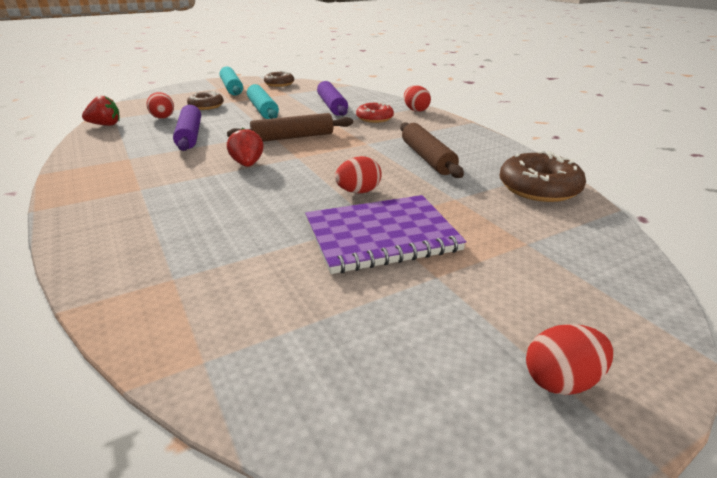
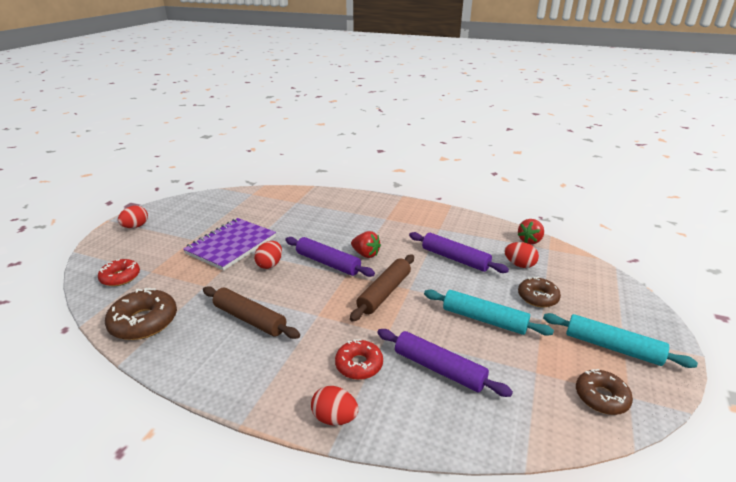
camera: 140 degrees right, 0 degrees up
(297, 171) = (328, 263): none -> purple rolling pin
(578, 251) = (120, 277): none -> red donut

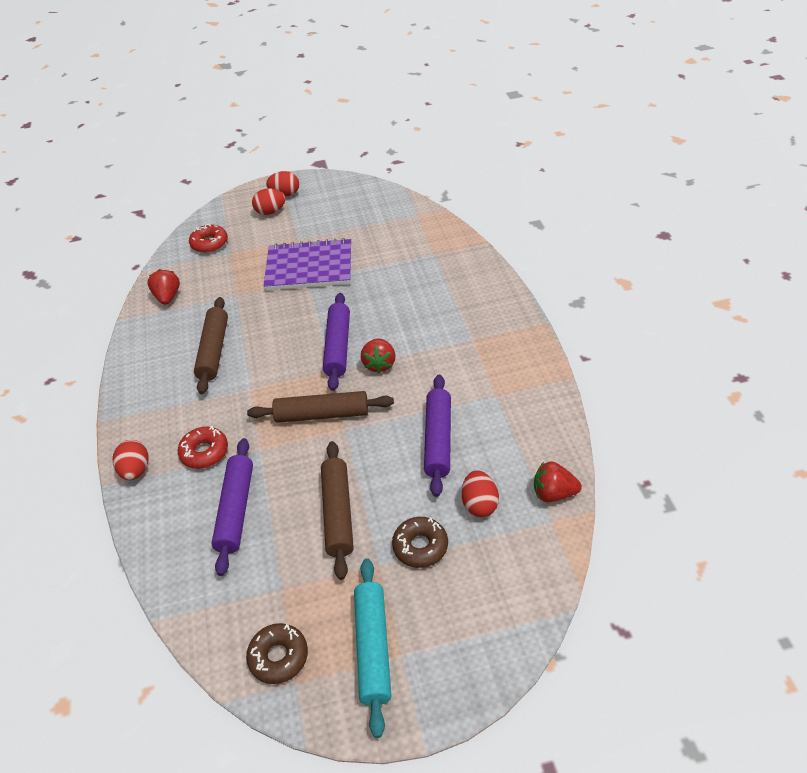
camera: 60 degrees right, 15 degrees up
(144, 322) = (167, 297): brown donut -> red strawberry
(270, 264) = (301, 311): red egg -> red egg (270, 212)
(484, 319) = (338, 513): turquoise rolling pin -> brown rolling pin

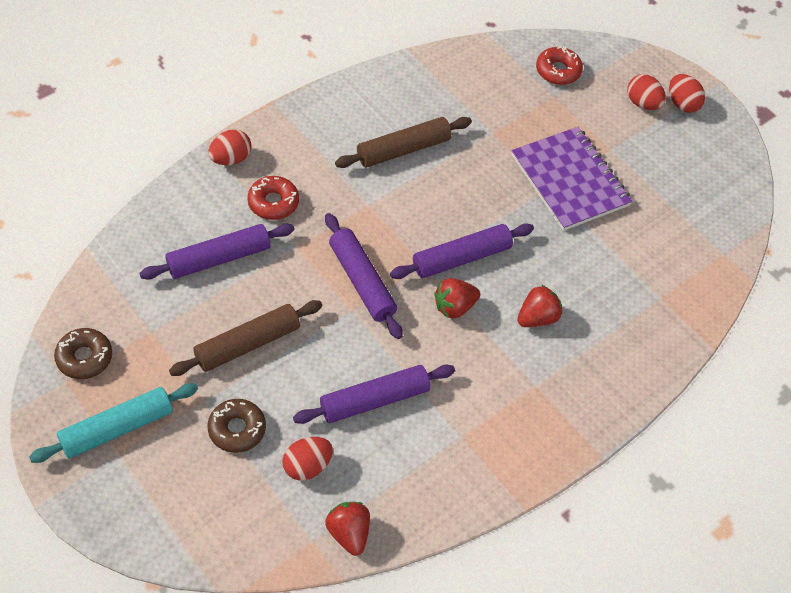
camera: 55 degrees right, 10 degrees up
(167, 297) = (458, 74): red strawberry -> red strawberry (537, 318)
(322, 414) = (362, 281): brown rolling pin -> purple rolling pin

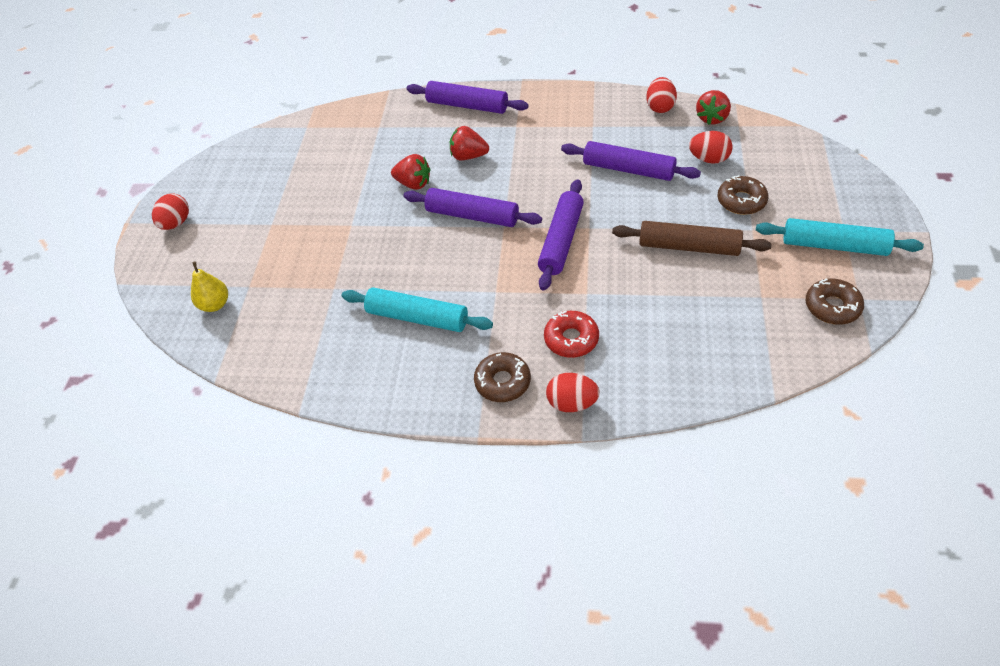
camera: 125 degrees left, 5 degrees down
(218, 258) = (659, 320): purple rolling pin -> purple rolling pin (467, 106)
(292, 144) = (502, 382): none -> brown donut
(403, 149) = (417, 318): brown rolling pin -> turquoise rolling pin
(454, 307) = (514, 190): red strawberry -> red strawberry (413, 184)
(558, 71) = (215, 304): red donut -> yellow pear
(569, 181) = (330, 220): purple notebook -> none
(642, 103) = (200, 240): red egg -> red egg (660, 107)

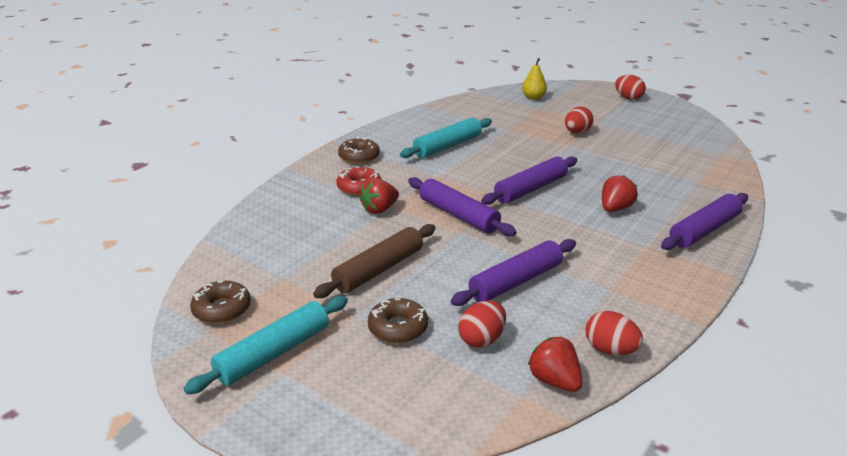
camera: 115 degrees right, 20 degrees down
(413, 184) = (597, 177): red strawberry -> red strawberry (379, 209)
(572, 403) = (312, 171): red egg -> red egg (577, 132)

